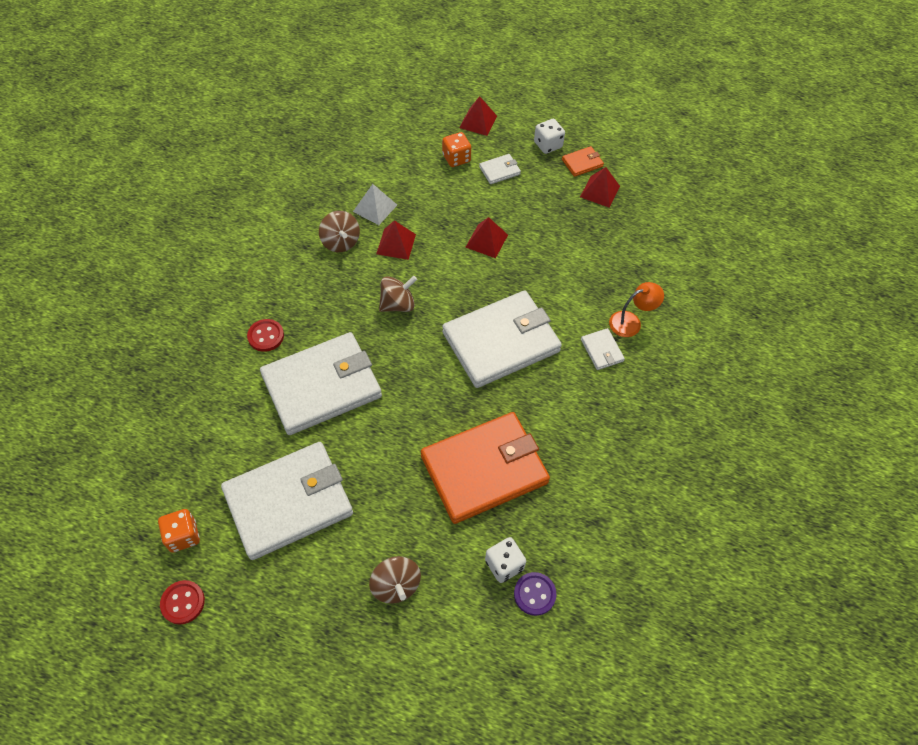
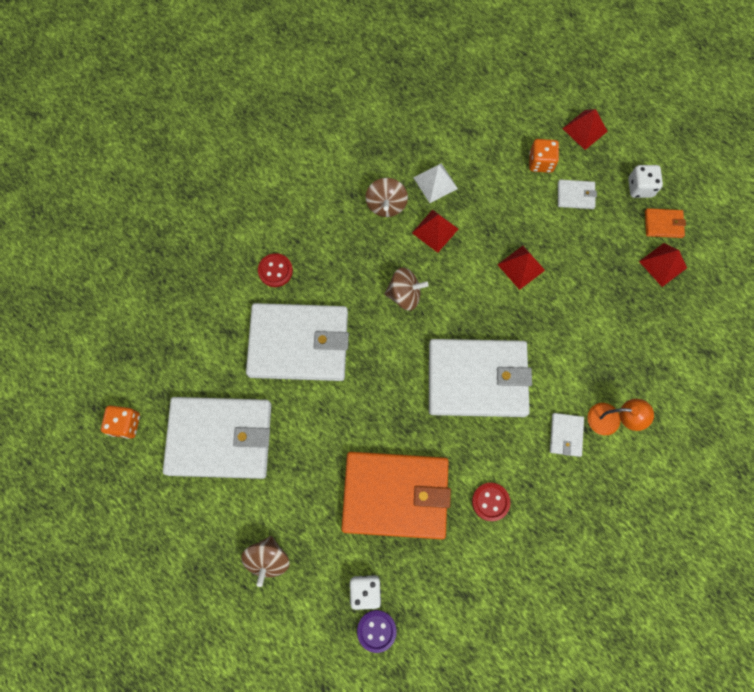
camera: 30 degrees right, 15 degrees up
(183, 602) = (100, 482): red button -> red button (490, 501)

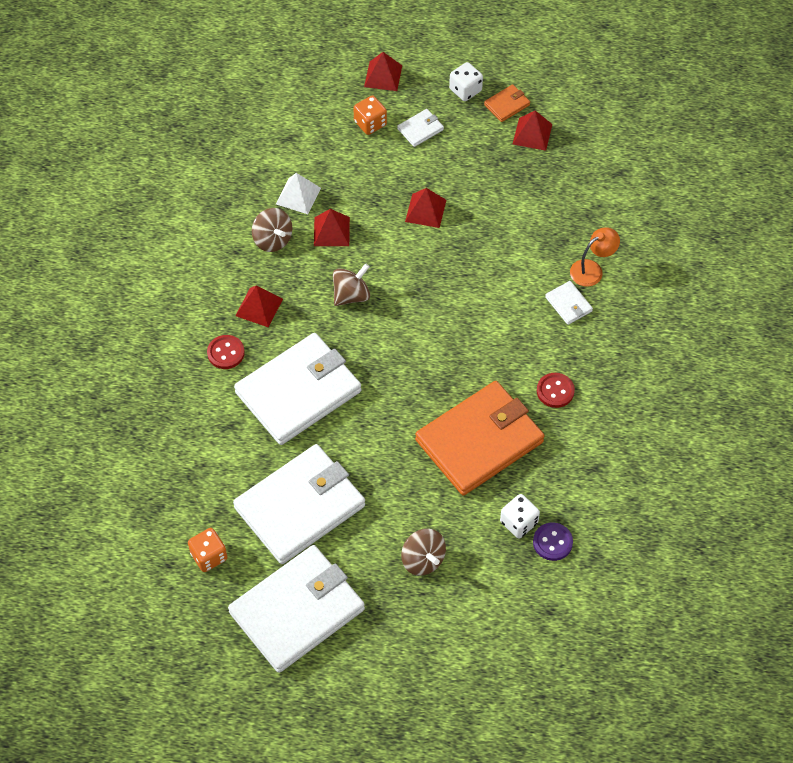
camera: 40 degrees left, 15 degrees down
(330, 252) = (259, 307): none -> red pyramid
(477, 379) = (466, 314): white wallet -> white wallet (297, 610)

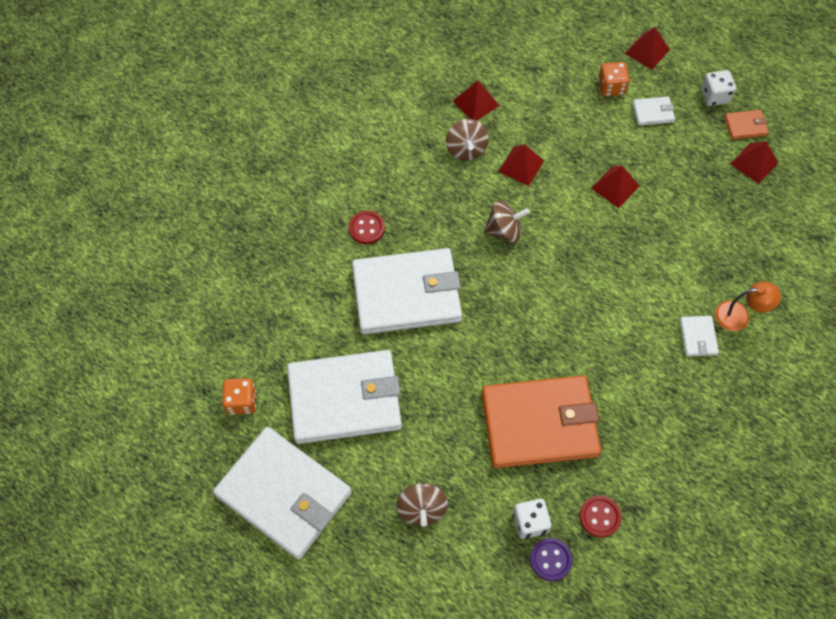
camera: 30 degrees right, 5 degrees up
(259, 307) = (419, 202): red pyramid -> red pyramid (476, 103)
(297, 610) = (284, 494): white wallet -> white wallet turned 45 degrees clockwise
(298, 196) = (510, 121): white pyramid -> none
(555, 391) = (637, 413): red button -> red button (599, 517)

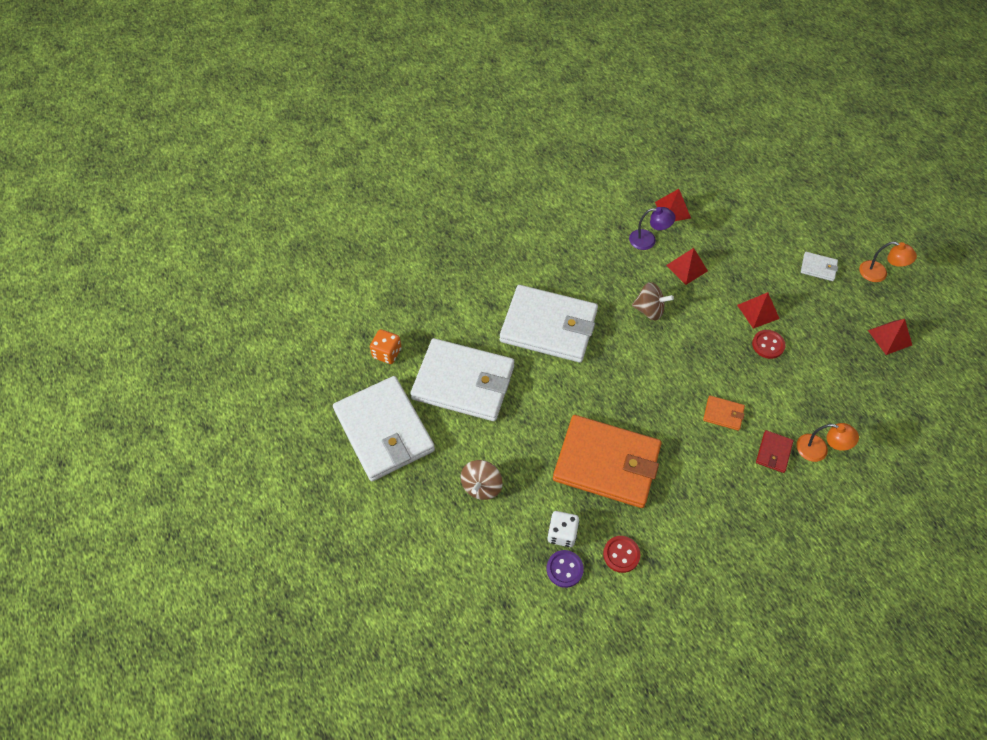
camera: 25 degrees right, 5 degrees down
(366, 228) = (542, 268): red button -> red button (768, 345)
(466, 149) = (648, 240): brown spinning top -> purple lamp
(611, 87) = (791, 237): orange dice -> none
(647, 51) = (836, 220): red pyramid -> none
(698, 337) = (773, 452): white wallet -> red wallet
(714, 96) = (879, 274): white dice -> orange lamp
(745, 126) = (895, 306): orange wallet -> orange wallet (723, 414)

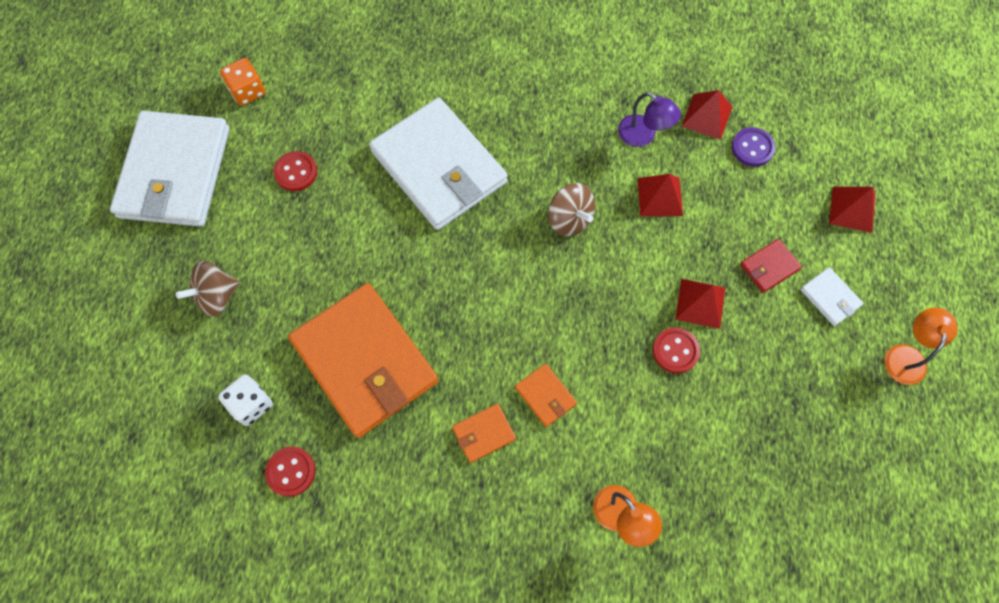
camera: 35 degrees right, 10 degrees up
(463, 382) = (296, 172): white wallet -> red button
(564, 569) = (220, 444): purple button -> purple button (752, 148)
(709, 457) = (483, 434): none -> orange wallet
(773, 452) = (564, 481): red wallet -> red wallet (769, 267)
(879, 274) = (906, 355): orange lamp -> orange lamp turned 135 degrees counterclockwise
(890, 337) = (844, 444): red pyramid -> red pyramid (852, 209)

